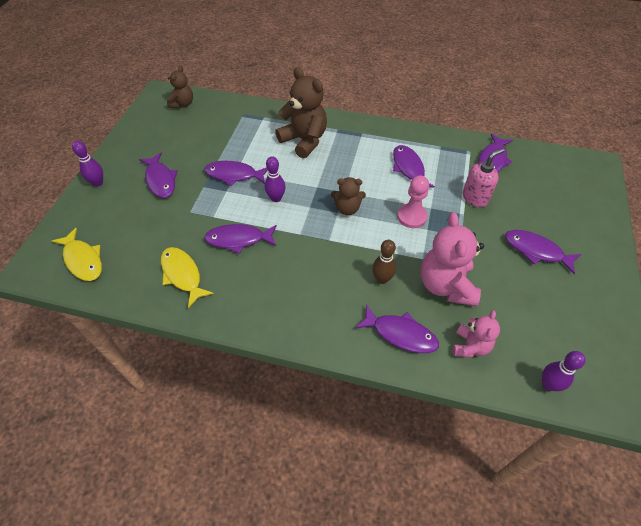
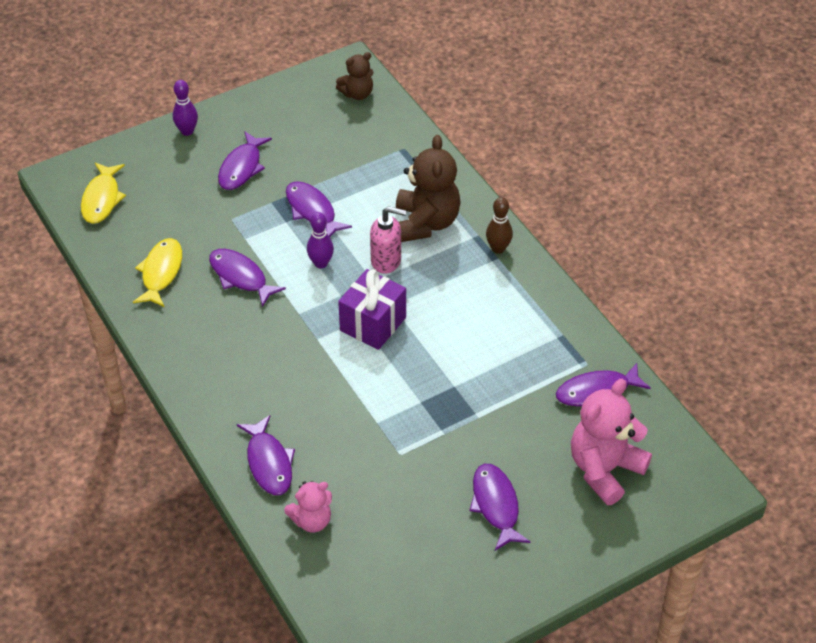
camera: 45 degrees right, 5 degrees down
(347, 208) = (373, 324): brown teddy bear -> purple gift
(382, 279) = (315, 409): brown bowling pin -> brown bowling pin (498, 248)
(408, 168) = (491, 331): purple fish -> none
(412, 217) = (423, 379): pink pawn -> none
(446, 285) = (363, 460): pink teddy bear -> pink teddy bear (604, 469)
(475, 198) = (514, 412): pink soap dispenser -> pink soap dispenser (386, 261)
(548, 384) = (332, 601): purple bowling pin -> none

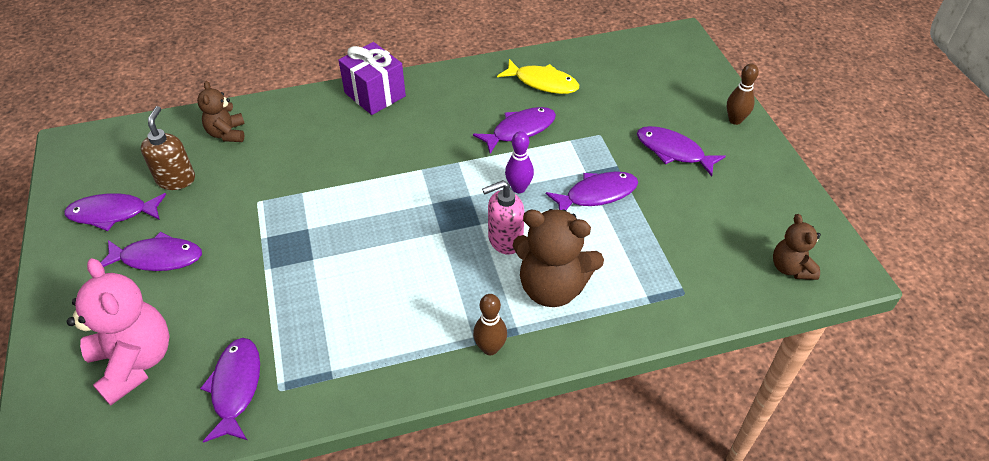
camera: 105 degrees right, 0 degrees up
(102, 199) = (646, 58): yellow fish -> none
(187, 131) = (735, 120): purple bowling pin -> brown bowling pin
(269, 463) = (300, 118): purple fish -> purple fish (113, 213)
(312, 520) = (227, 133): pink teddy bear -> brown teddy bear
(373, 324) = (422, 212): purple gift -> purple gift (375, 94)
(386, 261) = (505, 240): pink soap dispenser -> pink soap dispenser turned 45 degrees clockwise
(393, 537) = (176, 179): none -> brown soap dispenser

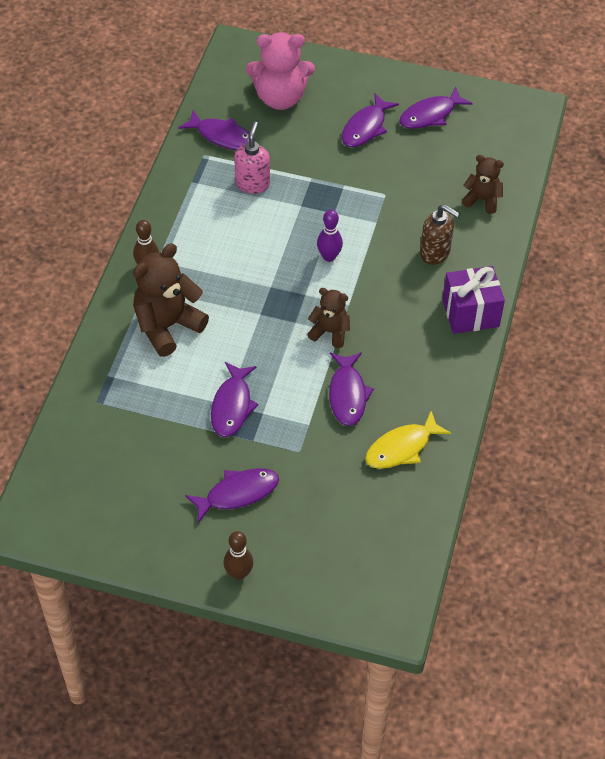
camera: 120 degrees right, 5 degrees up
(113, 213) = (430, 115): purple fish -> purple fish turned 150 degrees counterclockwise
(176, 179) = (445, 156): brown soap dispenser -> brown soap dispenser (435, 253)
(505, 240) = (232, 321): pink soap dispenser -> pink soap dispenser (252, 184)
(518, 188) = (279, 357): purple bowling pin -> purple bowling pin (329, 256)
(790, 268) = (60, 487): brown teddy bear -> brown teddy bear (330, 332)

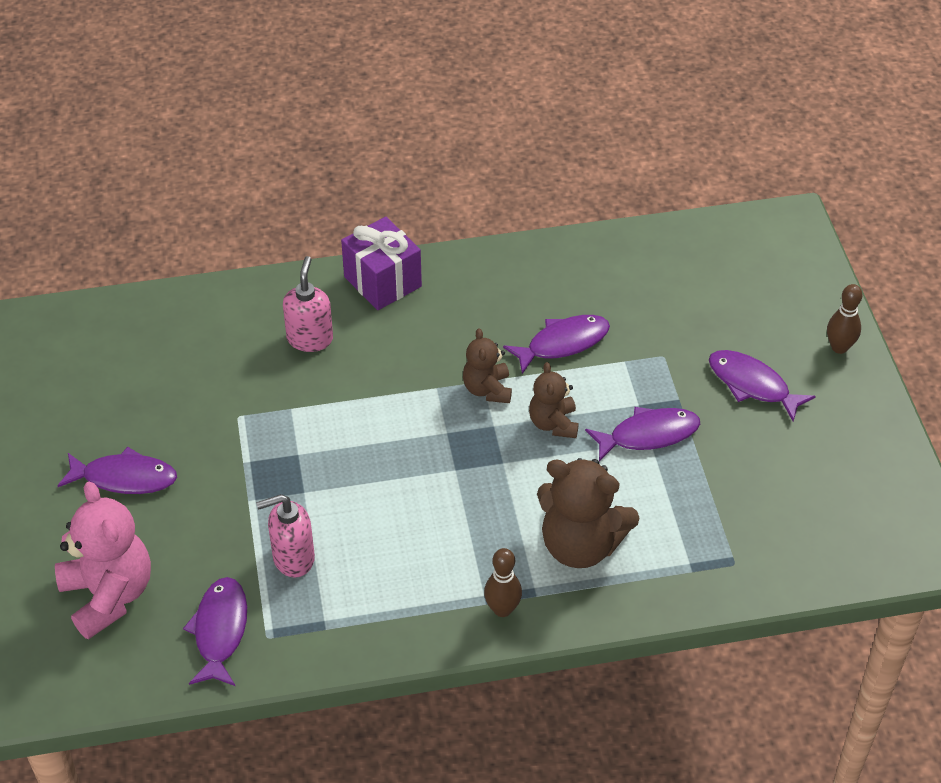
camera: 115 degrees left, 5 degrees down
(329, 256) = (373, 432): purple bowling pin -> none
(402, 448) = (599, 278): yellow fish -> none
(430, 115) = (68, 420): purple fish -> none
(435, 253) = (310, 339): brown soap dispenser -> pink soap dispenser
(482, 200) = (198, 324): brown teddy bear -> brown teddy bear (553, 423)

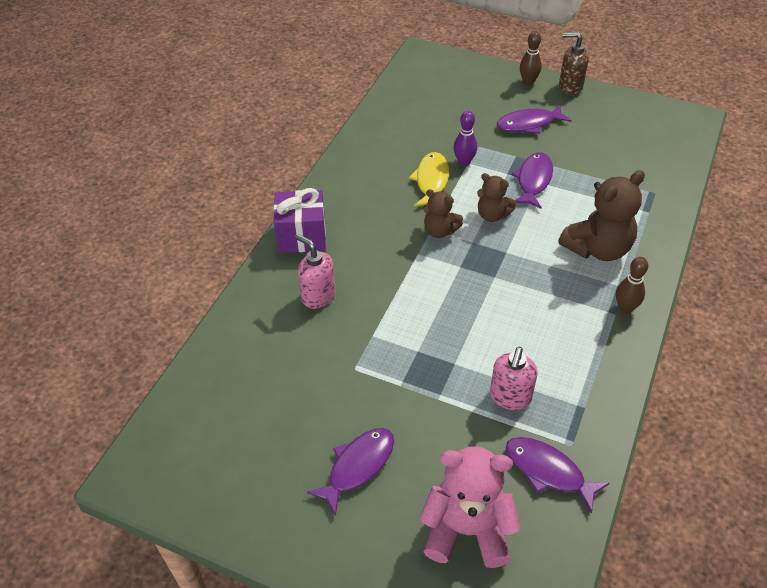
camera: 55 degrees left, 0 degrees up
(563, 343) = (431, 181): purple fish -> yellow fish
(622, 357) = (464, 162): none -> purple bowling pin
(870, 393) = (570, 87): none -> brown soap dispenser

